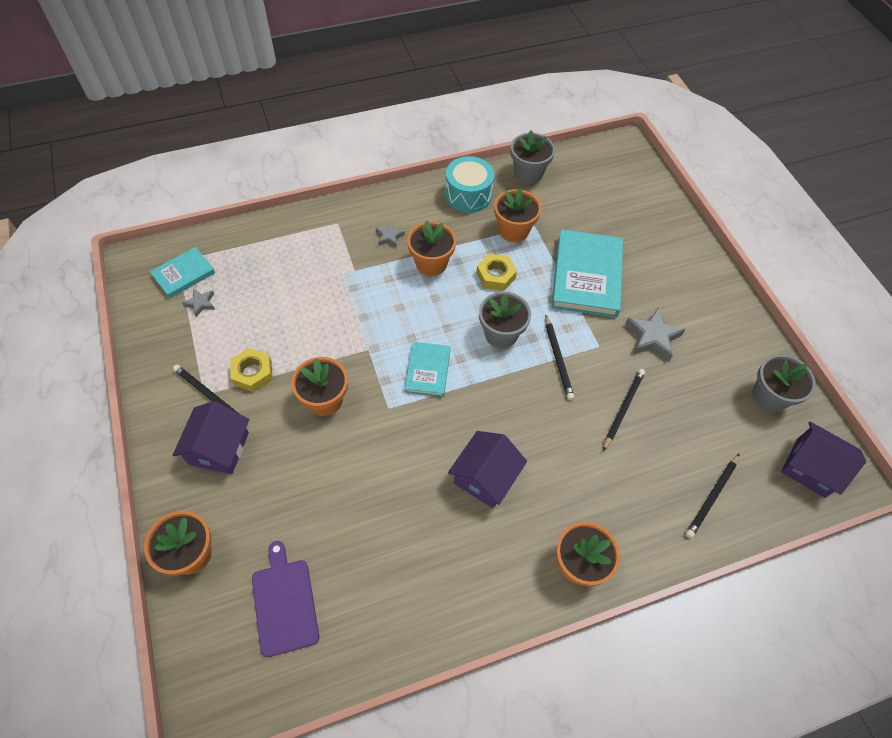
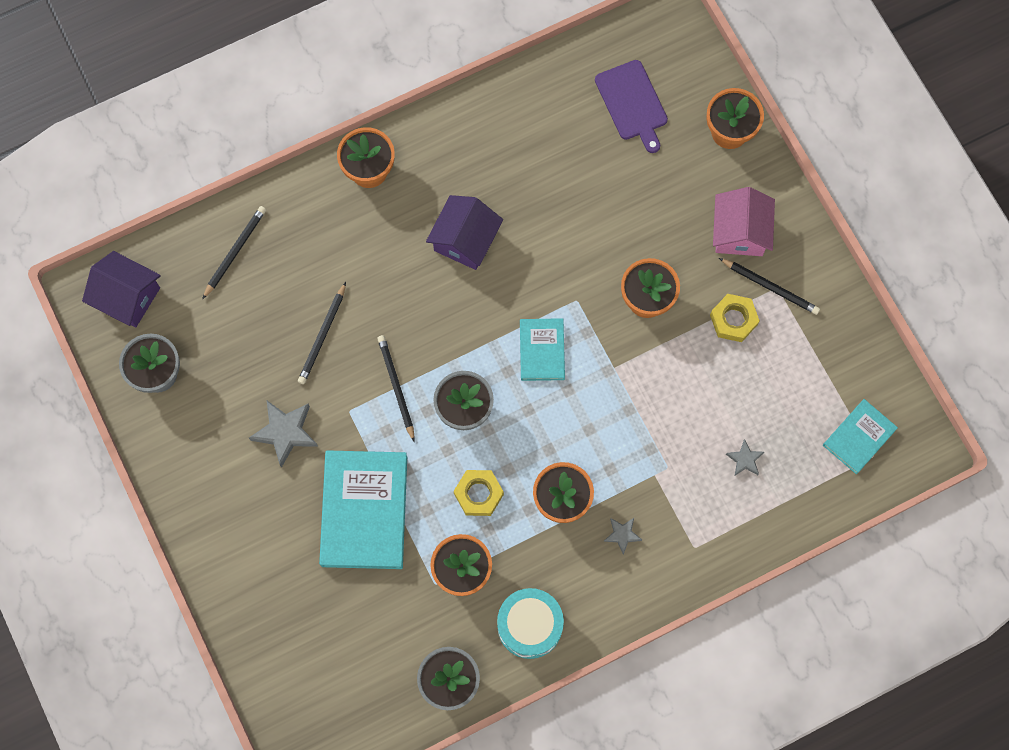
camera: 175 degrees right, 15 degrees up
(200, 303) = (823, 399): grey star -> grey star (745, 459)
(219, 448) = (740, 232): purple house -> pink house

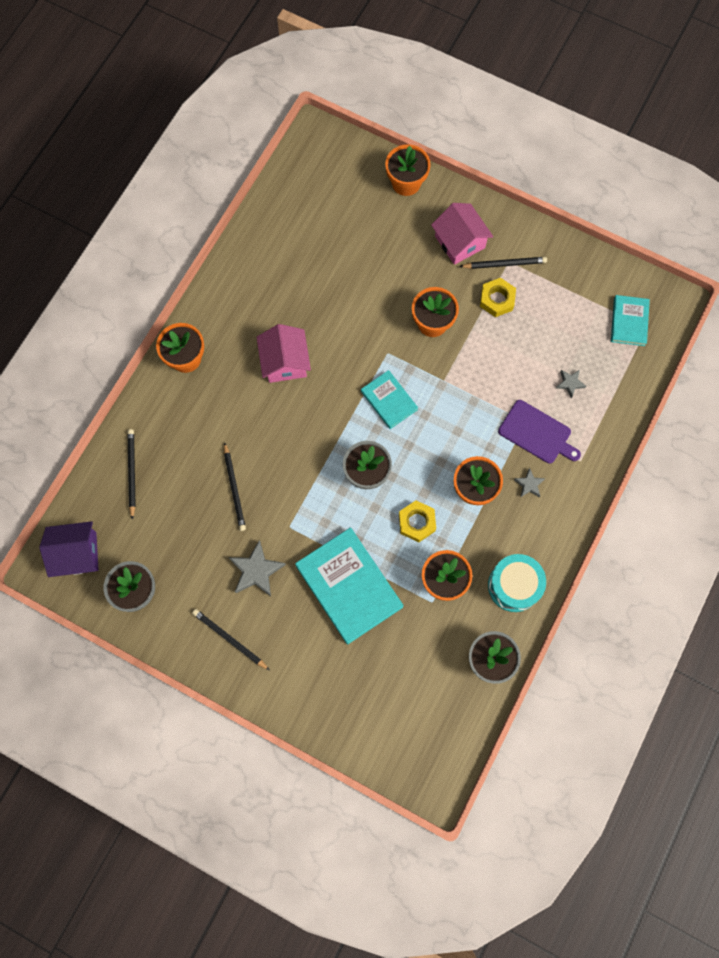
camera: 35 degrees left, 0 degrees up
(396, 387) = (310, 489): black pencil -> black pencil (229, 639)
(465, 240) = (285, 362): purple house -> pink house
(632, 103) = (330, 204): purple cutting board -> purple cutting board (537, 433)

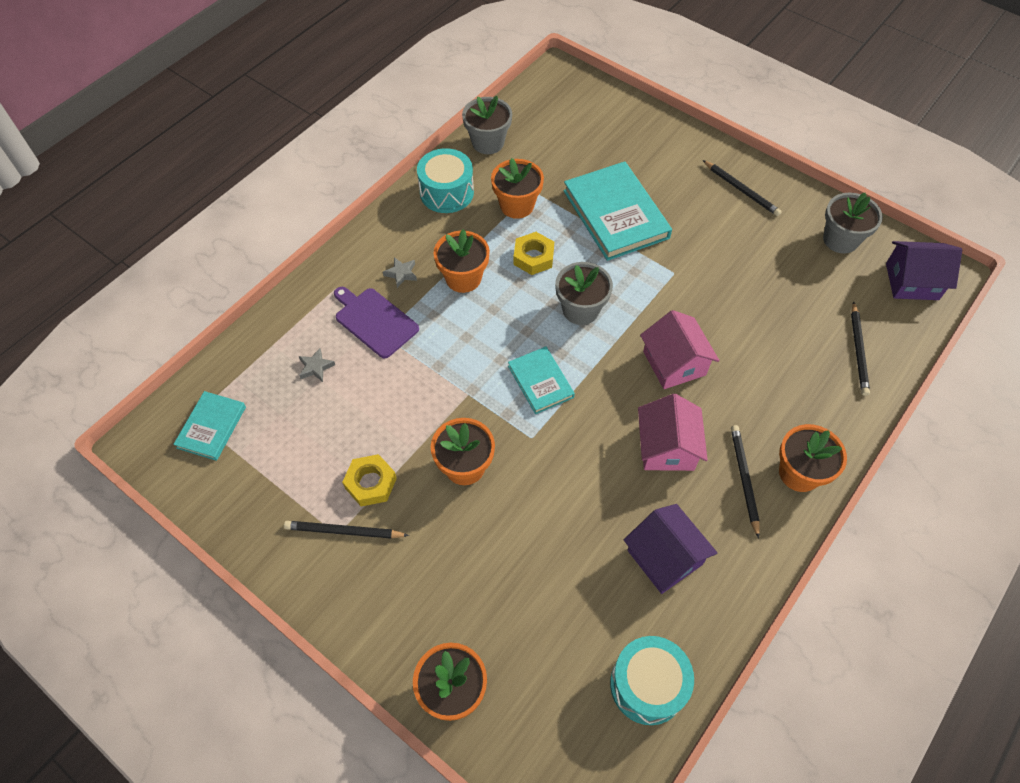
camera: 170 degrees left, 15 degrees down
(234, 488) = (735, 317): black pencil -> black pencil (744, 479)
(256, 571) = (712, 240): grey star -> none
(281, 282) = (664, 557): none -> purple house
(287, 205) = (647, 685): none -> turquoise drum
(459, 242) = (397, 575): pink house -> pink house (674, 363)

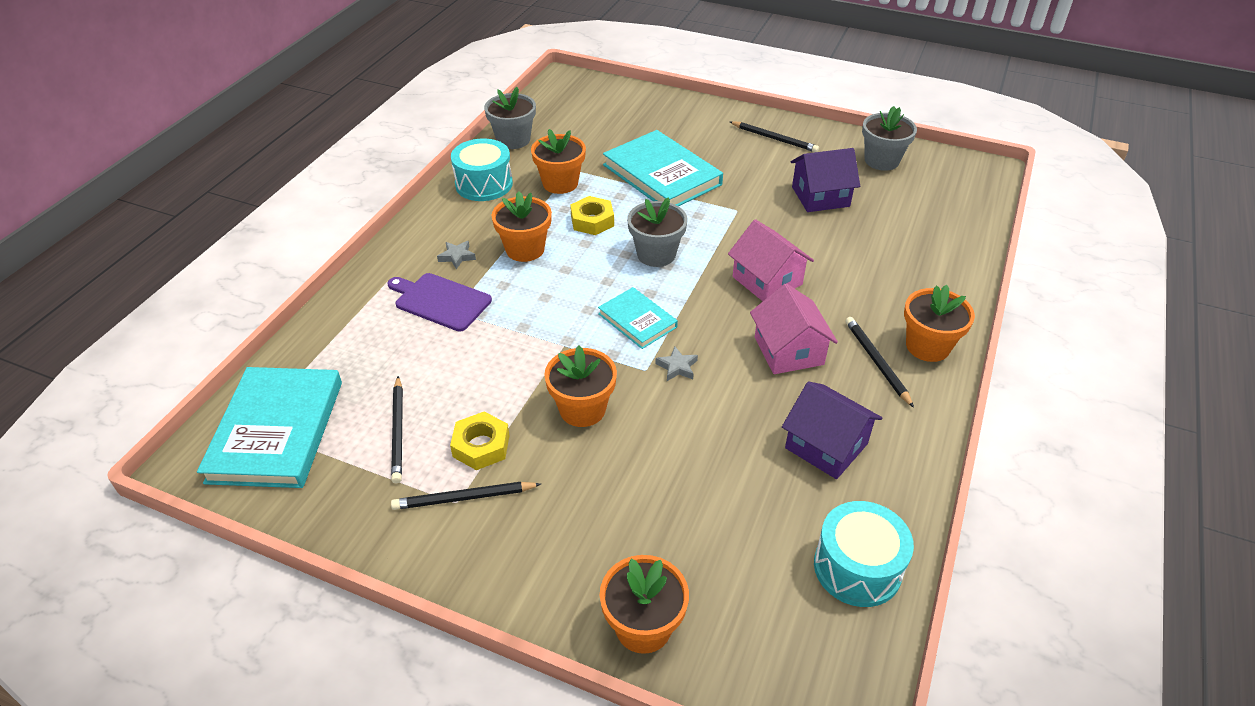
camera: 15 degrees left, 15 degrees down
(212, 427) = (276, 431): turquoise book -> turquoise book, size x1.82
(316, 367) = (386, 353): grey star -> grey star (677, 367)
(858, 350) = (937, 239): black pencil -> black pencil (398, 431)
(912, 281) = (960, 180): purple house -> purple house (820, 196)

